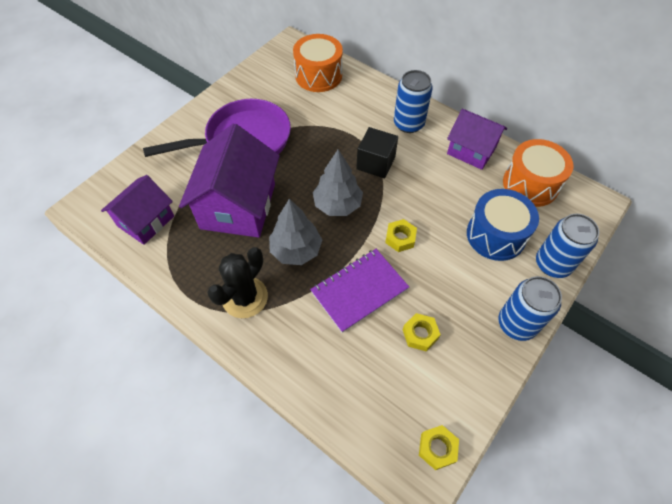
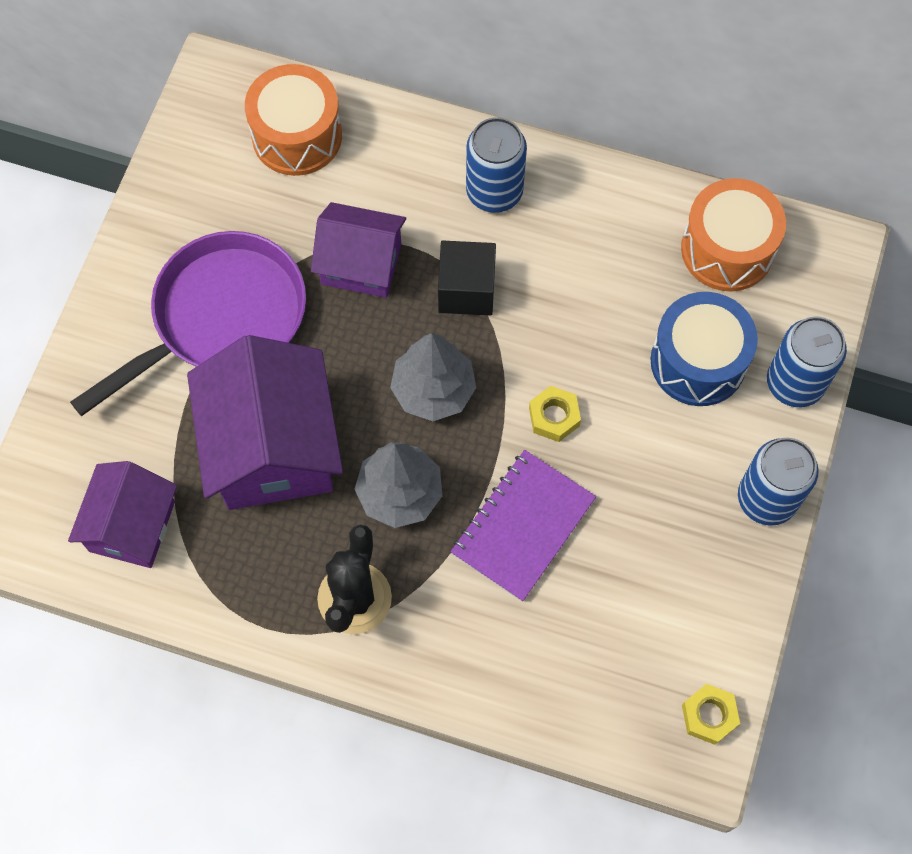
camera: 20 degrees left, 10 degrees up
(420, 334) = (635, 563): yellow nut -> none
(471, 150) = (615, 213): purple house -> purple house (361, 264)

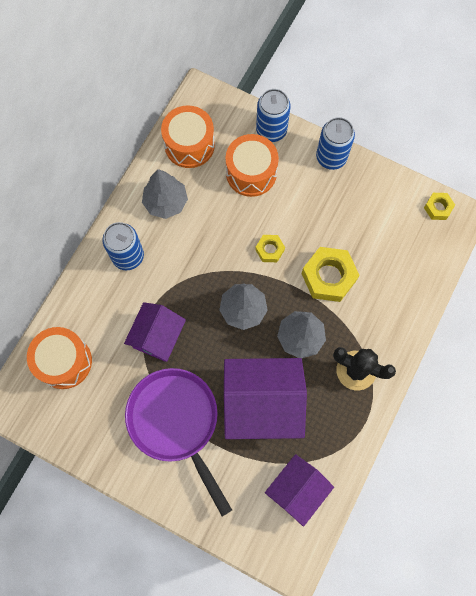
camera: 80 degrees left, 5 degrees up
(132, 526) = (297, 490): purple house -> purple house turned 75 degrees counterclockwise
(466, 290) = (186, 282): black cube -> none
(523, 526) = (328, 277): purple notebook -> yellow nut
(606, 231) = (166, 202): none -> grey tree
(698, 361) = (251, 173): blue drum -> orange drum

